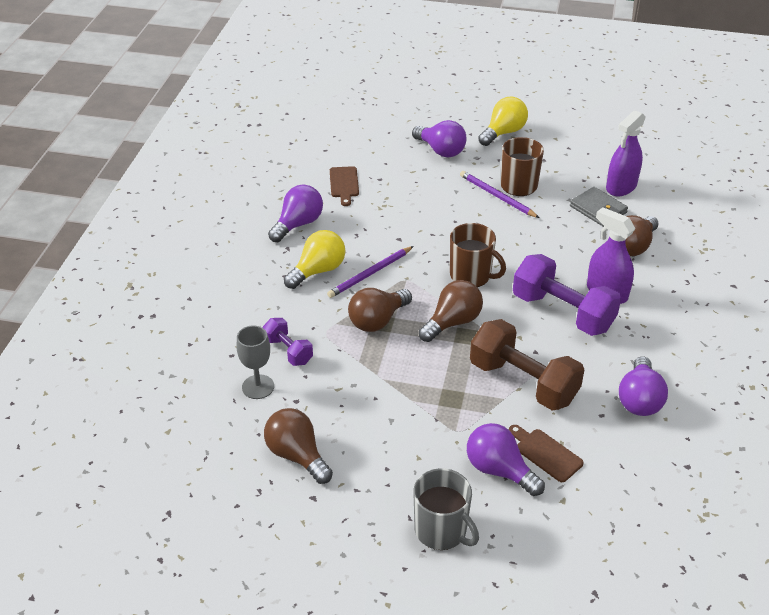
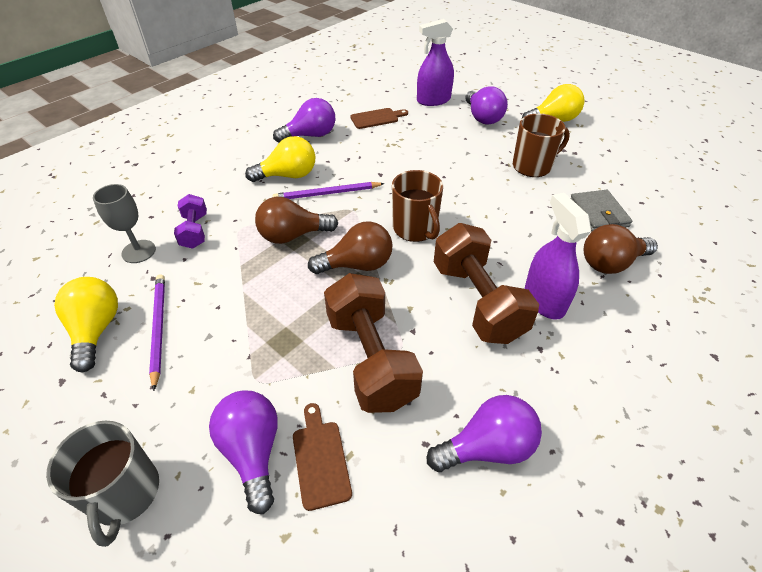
camera: 30 degrees right, 5 degrees up
(297, 455) = (96, 330): brown light bulb -> yellow light bulb
(344, 184) = (377, 118): brown cutting board -> brown cutting board turned 135 degrees counterclockwise
(497, 196) = (502, 168): purple pencil -> purple pencil (159, 328)
(562, 312) = (477, 301): purple dumbbell -> brown dumbbell
(621, 187) = (640, 201): purple spray bottle -> purple spray bottle (433, 100)
(639, 399) = (487, 447): purple light bulb -> purple light bulb turned 150 degrees counterclockwise

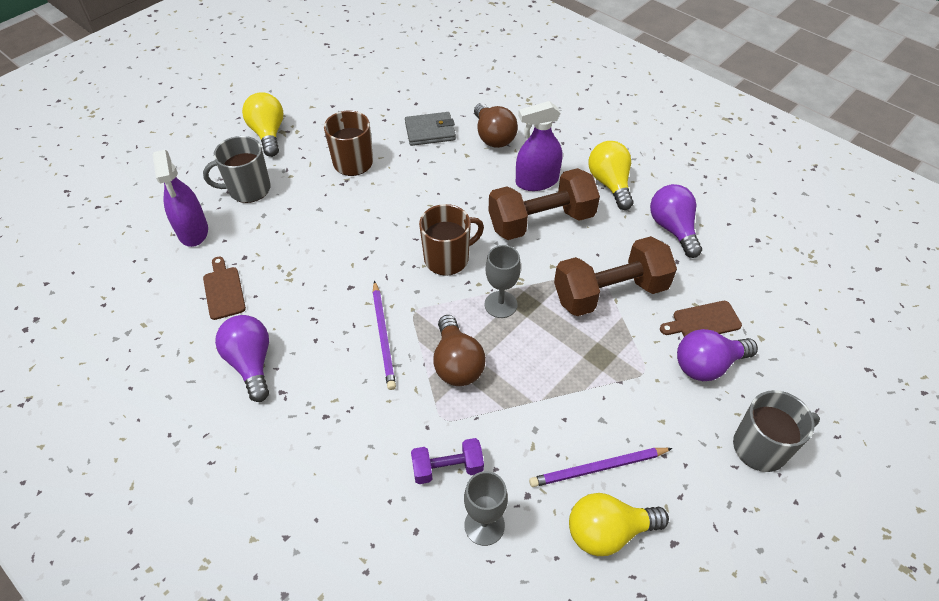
camera: 90 degrees left, 5 degrees up
(288, 175) = (342, 380): yellow light bulb -> yellow light bulb (610, 184)
(357, 265) = (500, 304): brown light bulb -> grey goblet
(482, 118) = (248, 189): purple light bulb -> grey mug

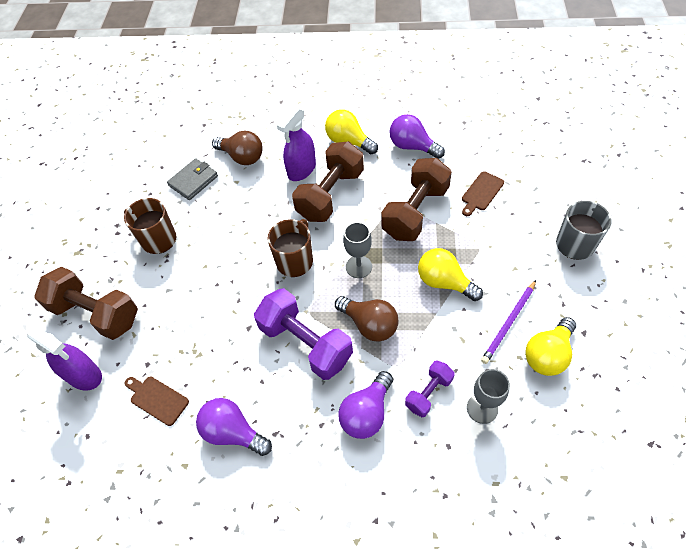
camera: 35 degrees left, 5 degrees up
(248, 189) = (96, 313): grey mug -> brown dumbbell
(268, 134) = (67, 262): yellow light bulb -> yellow light bulb (444, 282)
(383, 336) = (305, 343): purple pencil -> purple dumbbell
(707, 365) = (507, 217): purple light bulb -> purple light bulb (366, 413)

